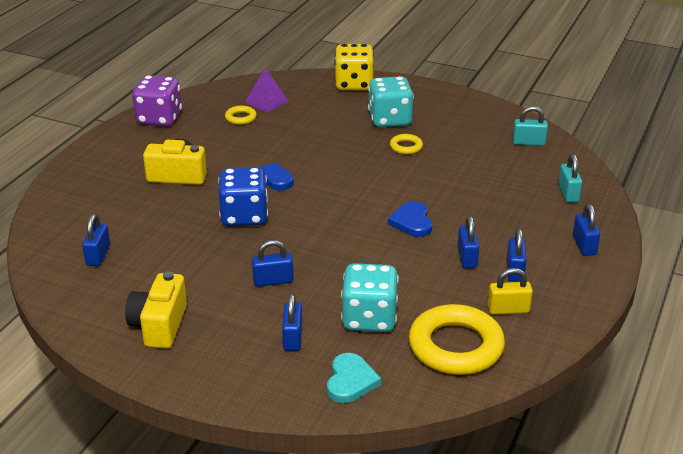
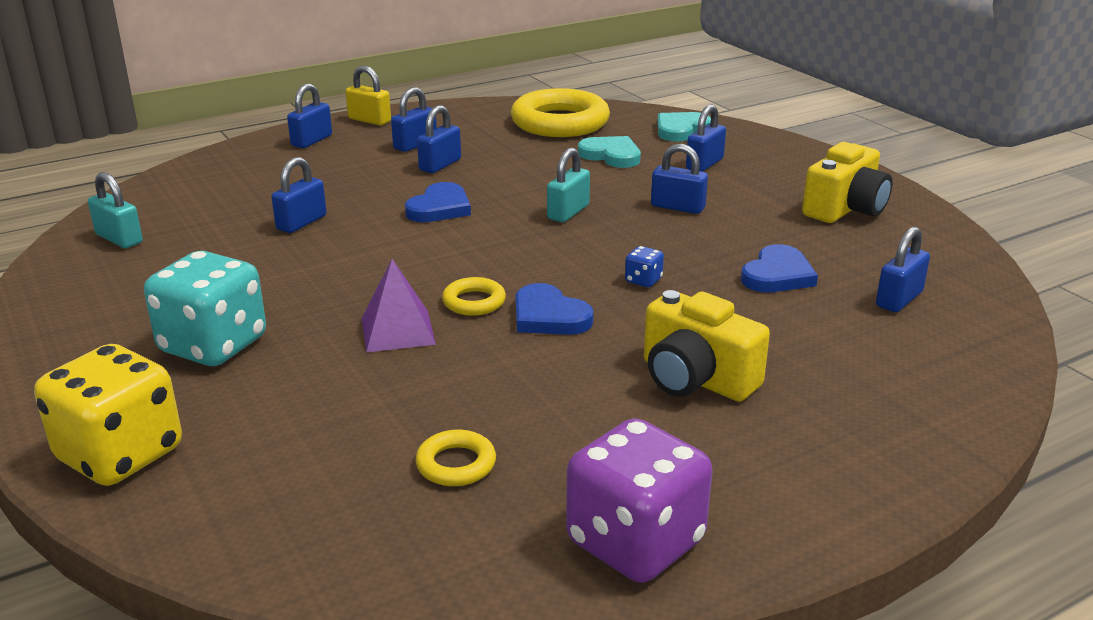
camera: 145 degrees left, 5 degrees down
(174, 247) = (777, 275): none -> blue heart
(244, 216) = (643, 280): blue dice -> blue dice, size x0.41
(266, 101) = (351, 488): purple pyramid -> purple pyramid (398, 330)
(369, 318) = (611, 155): turquoise dice -> turquoise heart
(406, 147) = (278, 292): yellow ring -> yellow ring (474, 302)
(465, 183) = (301, 222): none -> blue padlock
(508, 309) = (474, 127): yellow padlock -> yellow padlock (369, 120)
(568, 193) = (219, 178): turquoise padlock -> turquoise padlock (568, 212)

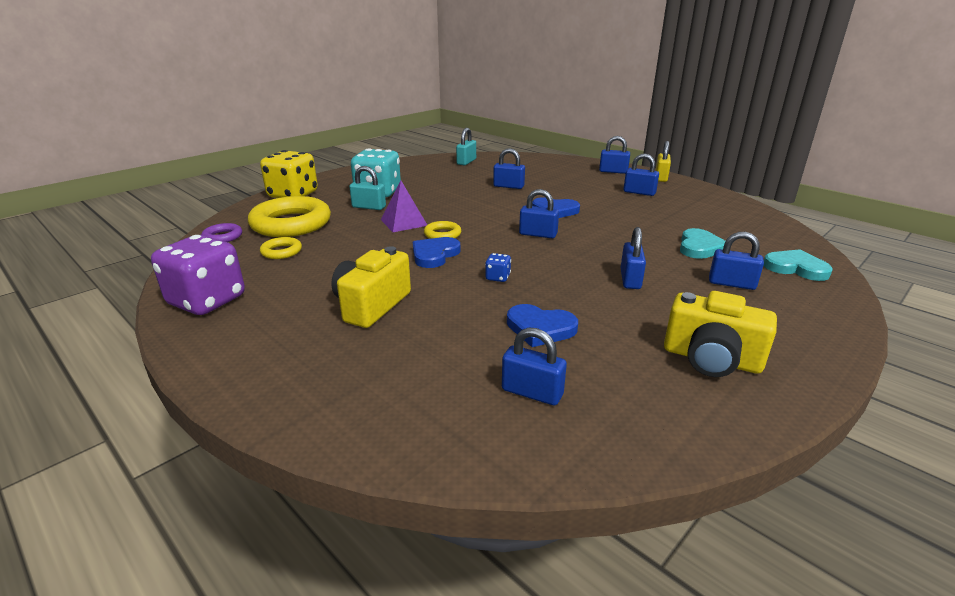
camera: 75 degrees right, 0 degrees up
(326, 549) = (223, 237): none -> purple ring
(440, 165) = (616, 202): blue padlock -> blue padlock (538, 234)
(560, 122) = (739, 224): yellow ring -> yellow ring (291, 224)
(568, 212) = (583, 244): turquoise padlock -> turquoise padlock (369, 207)

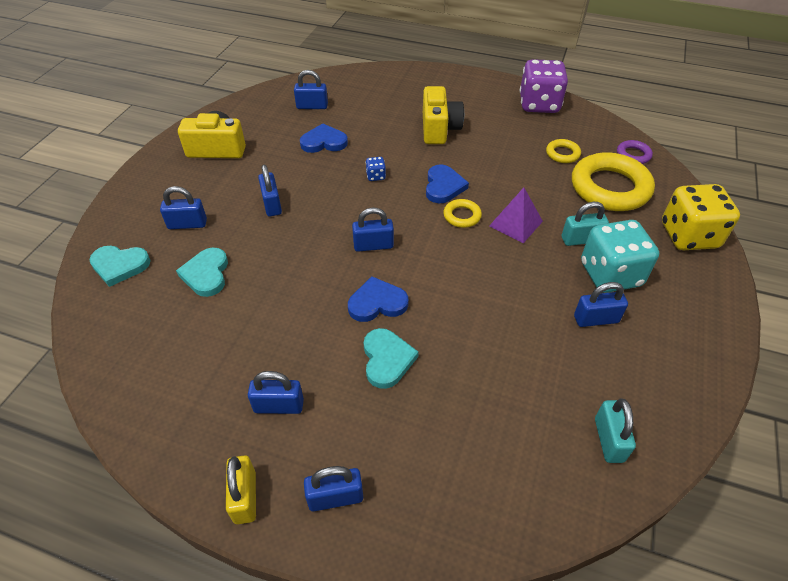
camera: 155 degrees right, 20 degrees up
(508, 186) = (472, 356): blue padlock -> blue padlock (596, 319)
(563, 193) = (387, 359): none -> turquoise heart

